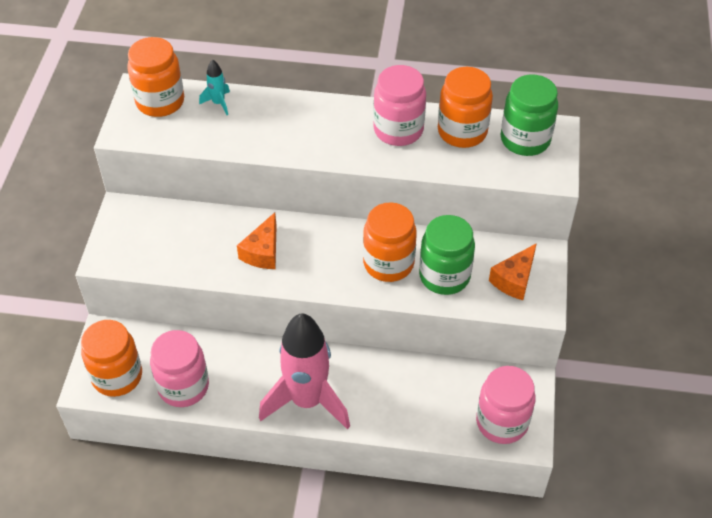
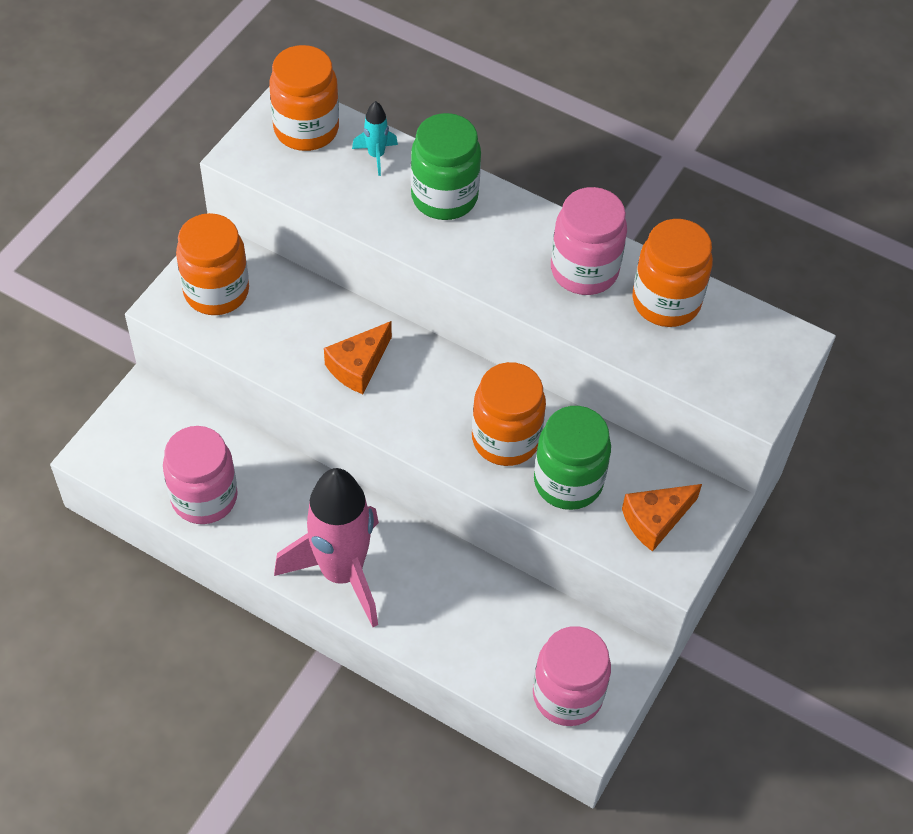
camera: 20 degrees right, 5 degrees up
(117, 376) = (134, 455): orange jar -> orange jar (216, 291)
(525, 140) = (743, 342): green jar -> green jar (444, 197)

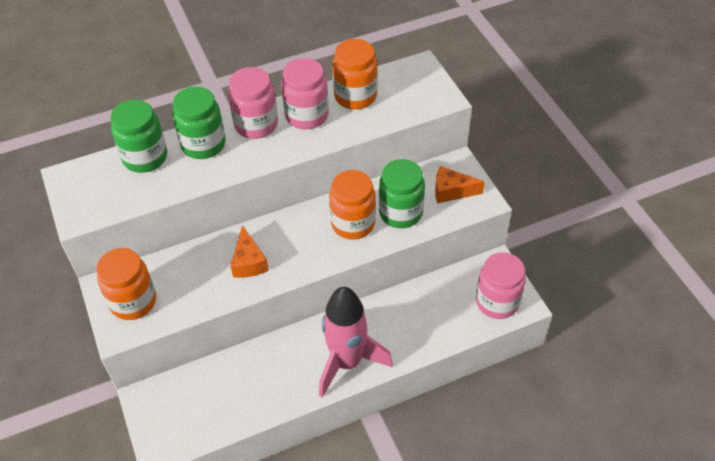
camera: 50 degrees left, 5 degrees down
(204, 497) = (241, 404): pink jar -> pink jar (256, 125)
(306, 129) = (93, 178): orange jar -> none
(376, 156) = (145, 157): turquoise rocket -> green jar
(655, 520) = (451, 191): orange cheese -> orange cheese turned 90 degrees clockwise

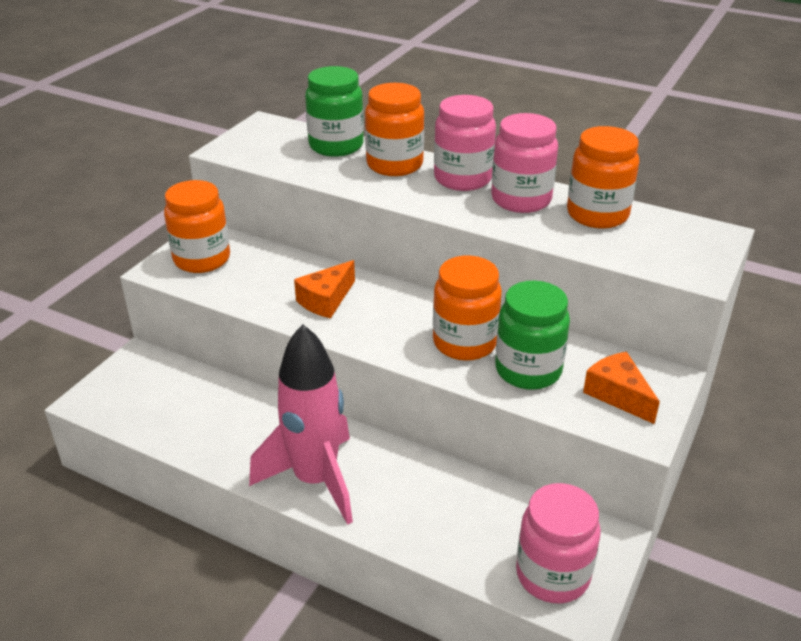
camera: 50 degrees right, 15 degrees down
(203, 144) = (394, 165): green jar -> orange jar

